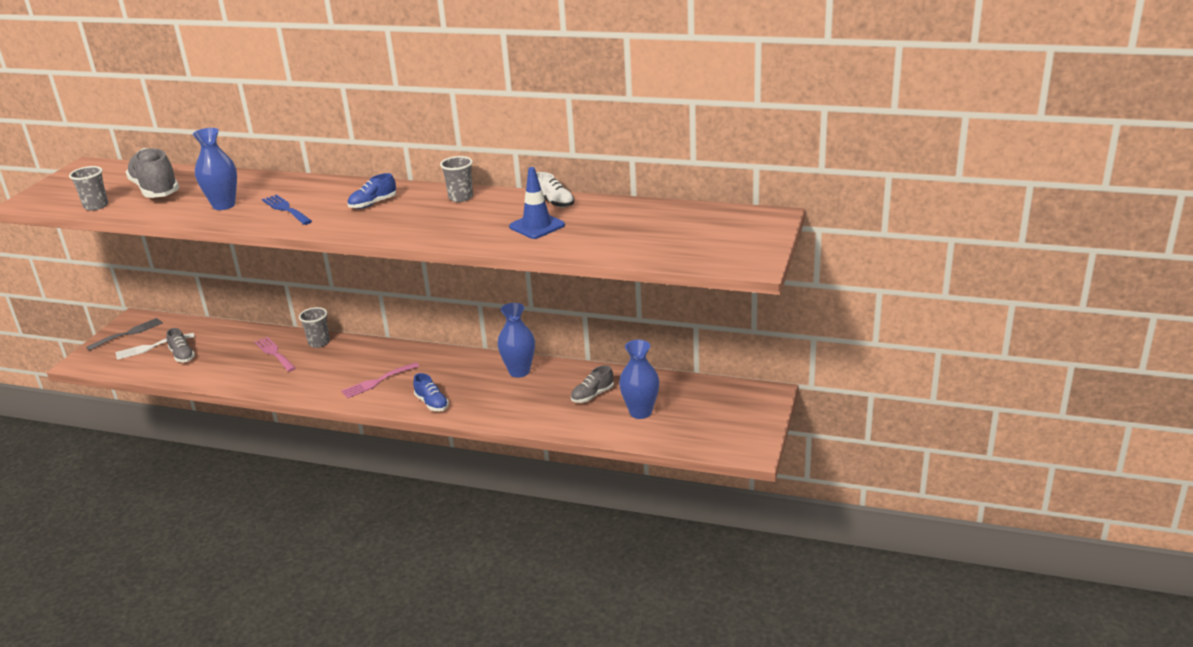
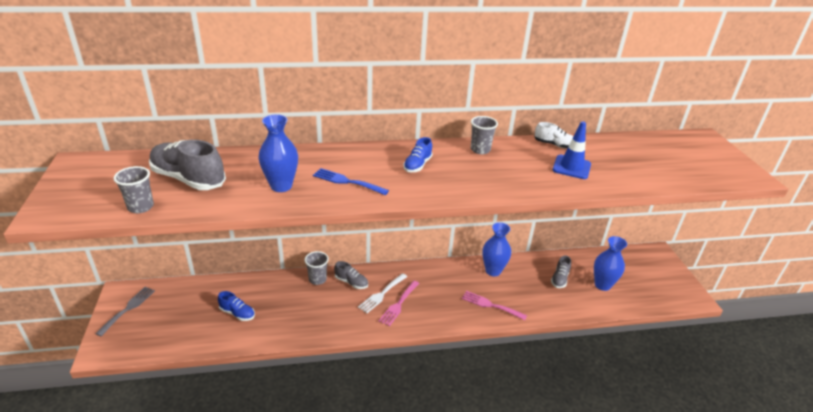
camera: 30 degrees left, 5 degrees up
(151, 347) = (164, 318): white fork -> white fork (381, 294)
(182, 356) = (203, 320): grey shoe -> grey shoe (351, 282)
(274, 353) = (288, 298): pink fork -> pink fork (490, 305)
(432, 403) = (458, 314): blue shoe -> blue shoe (237, 313)

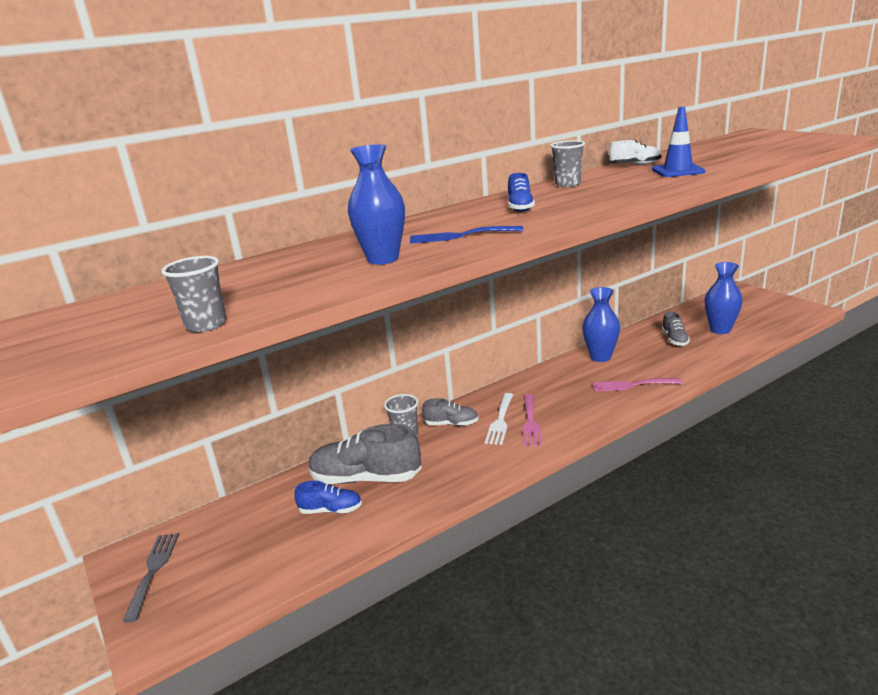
camera: 20 degrees left, 10 degrees down
(188, 179) = (242, 288): grey shoe -> grey shoe (365, 478)

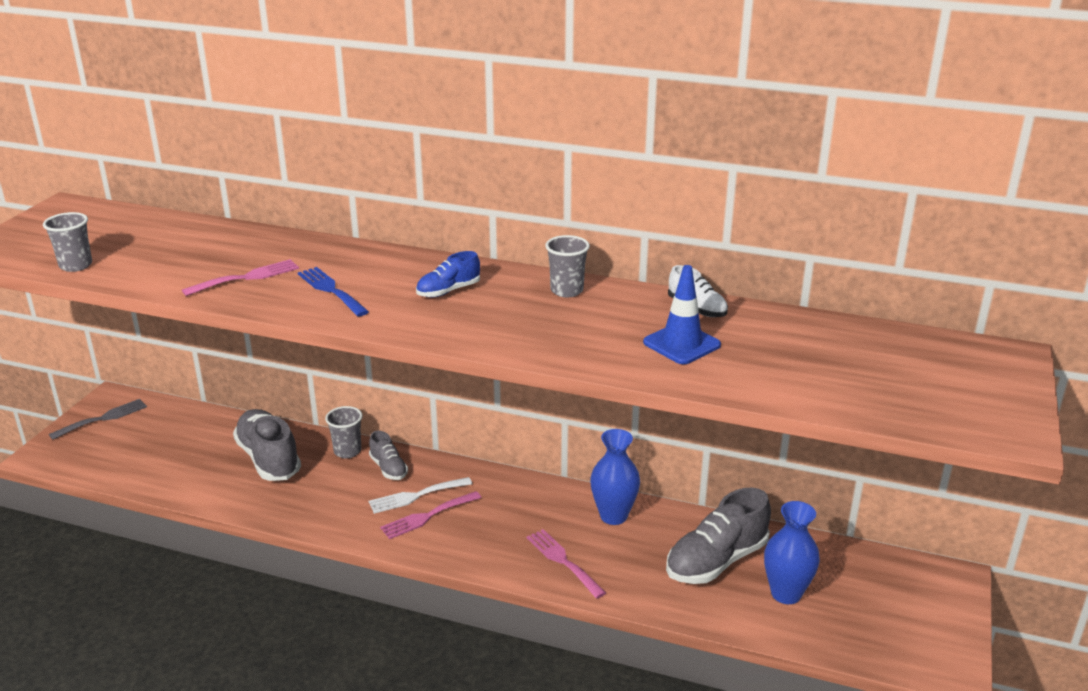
camera: 50 degrees right, 5 degrees up
(331, 510) = (215, 462): blue shoe -> none
(383, 259) = (247, 277): blue vase -> pink fork
(674, 340) = (716, 561): grey shoe -> grey shoe, size x1.88

